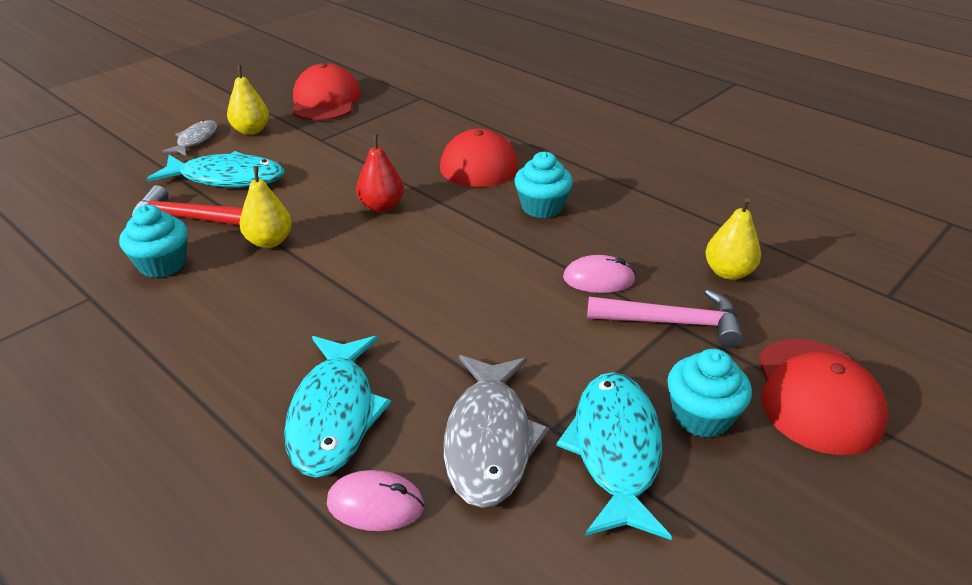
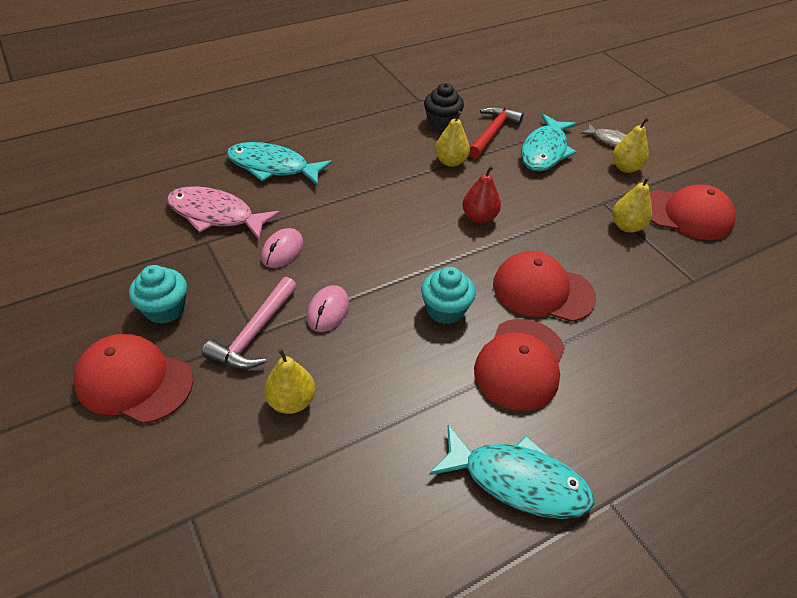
camera: 105 degrees right, 10 degrees up
(162, 264) = (442, 122): turquoise cupcake -> black cupcake
(357, 127) = (626, 226): none -> yellow pear
(375, 504) = (206, 171): pink mouse -> pink mouse (282, 250)
(489, 440) = (216, 215): grey fish -> pink fish
(578, 163) = (520, 364): none -> red cap
(616, 450) = (171, 261): turquoise fish -> turquoise fish (518, 481)

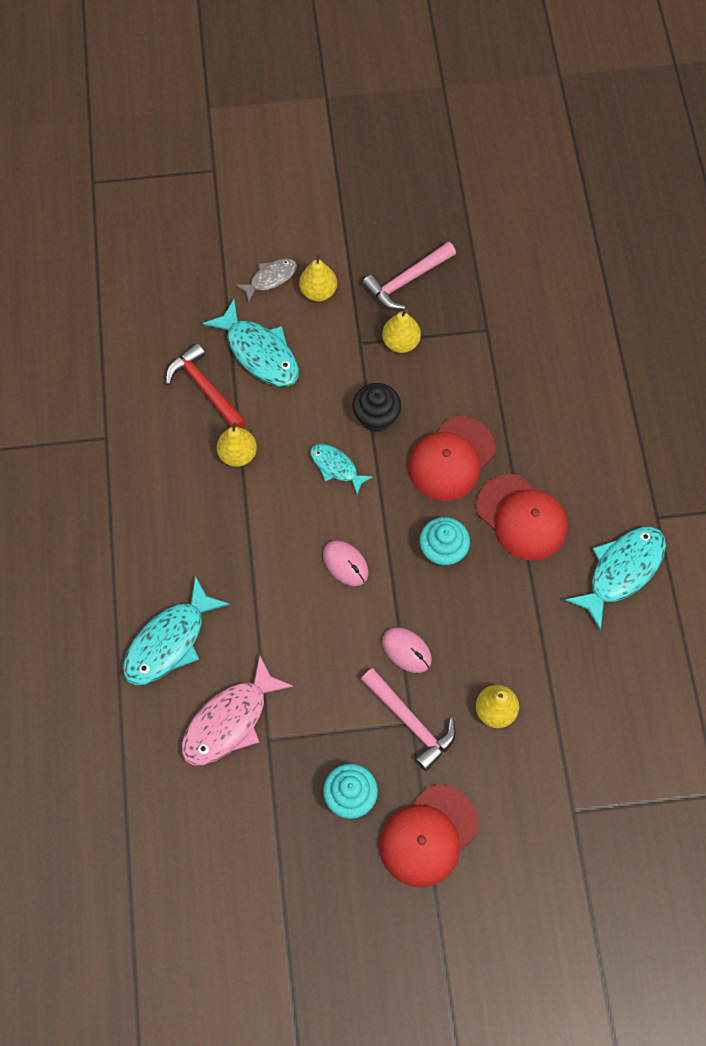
camera: 65 degrees left, 20 degrees up
(282, 250) = (311, 668): pink mouse -> pink mouse (345, 564)
(442, 122) = (162, 432): black cupcake -> black cupcake (376, 417)
(479, 217) = (336, 467): red pear -> turquoise fish
(687, 215) = (406, 281): red cap -> pink hammer

